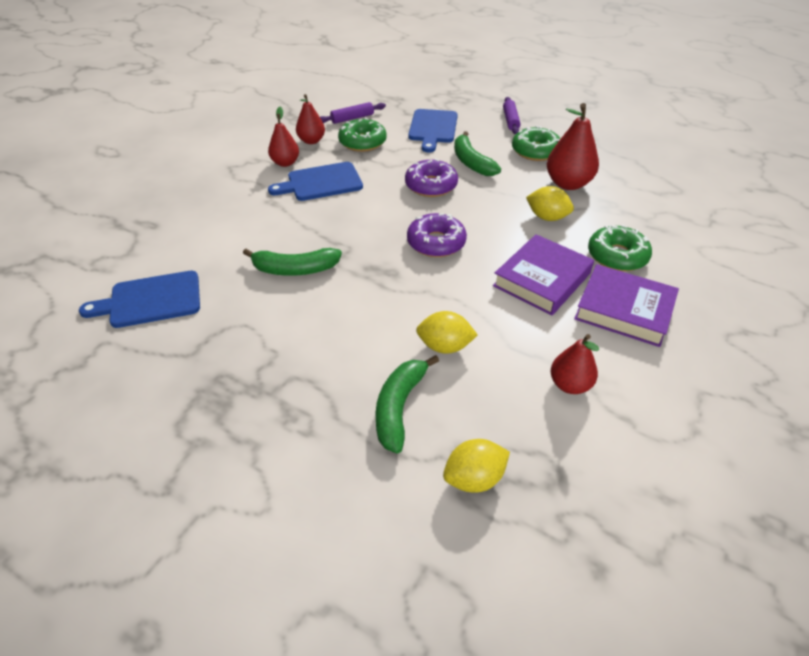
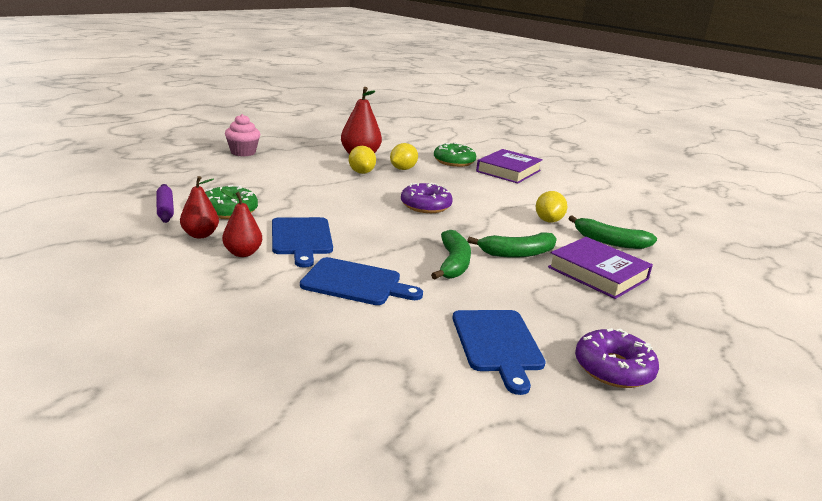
camera: 85 degrees left, 20 degrees down
(431, 185) = (337, 195): purple donut -> purple donut (613, 368)
(433, 128) = (228, 179): blue cutting board -> blue cutting board (356, 283)
(471, 162) = (307, 176): green banana -> green banana (517, 253)
(474, 478) = (657, 229): yellow lemon -> yellow lemon (361, 172)
(510, 120) = (243, 152): purple rolling pin -> pink cupcake
(535, 151) = (304, 155): green donut -> none
(542, 279) = (477, 183): purple book -> purple book (598, 273)
(569, 385) = (576, 195): red pear -> none

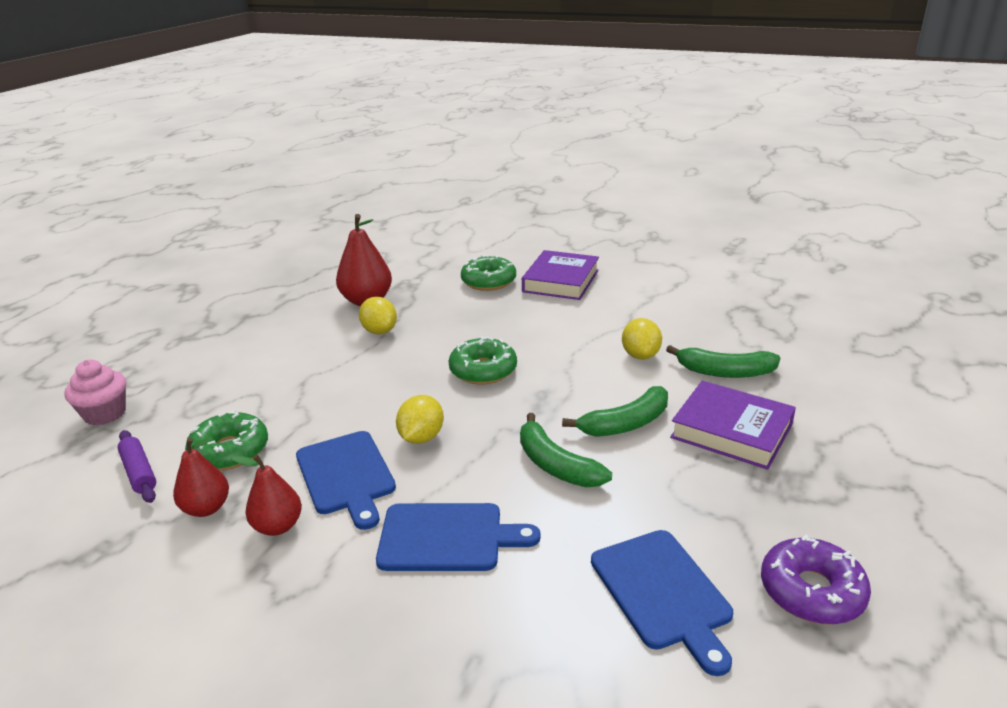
camera: 10 degrees left, 5 degrees up
(243, 152) = (209, 334): pink cupcake -> pink cupcake (105, 414)
(403, 169) = (430, 311): yellow lemon -> yellow lemon (421, 437)
(425, 206) = (483, 370): purple donut -> green donut
(453, 263) = (555, 465): green banana -> green banana turned 150 degrees clockwise

